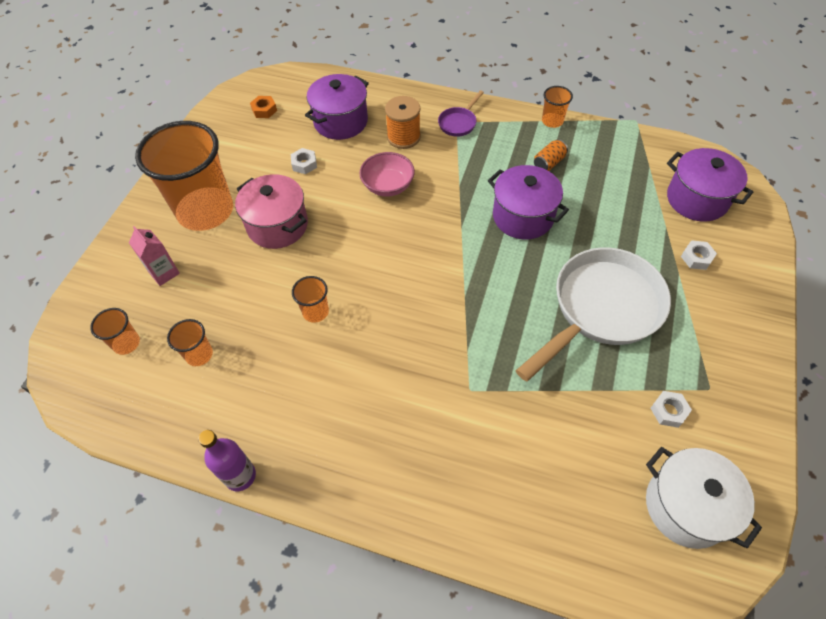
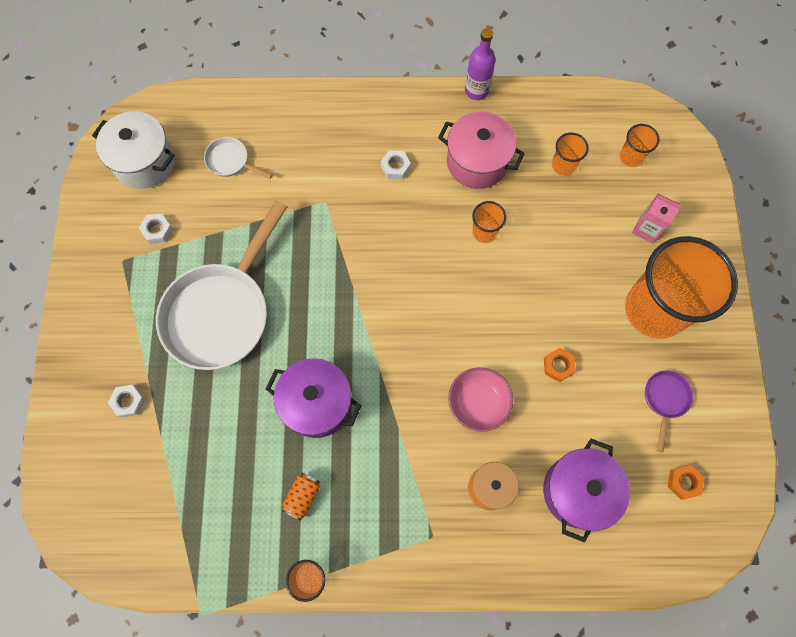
camera: 160 degrees right, 15 degrees up
(277, 225) = (570, 314): pink pot -> pink pot (477, 162)
(304, 164) = (586, 406): white nut -> white nut (395, 167)
(310, 193) = (558, 366): none -> orange nut
(459, 123) = (429, 536): purple pan -> purple pan (665, 400)
(572, 473) = (231, 161): none -> white pan
(697, 199) = (125, 488): purple pot -> none

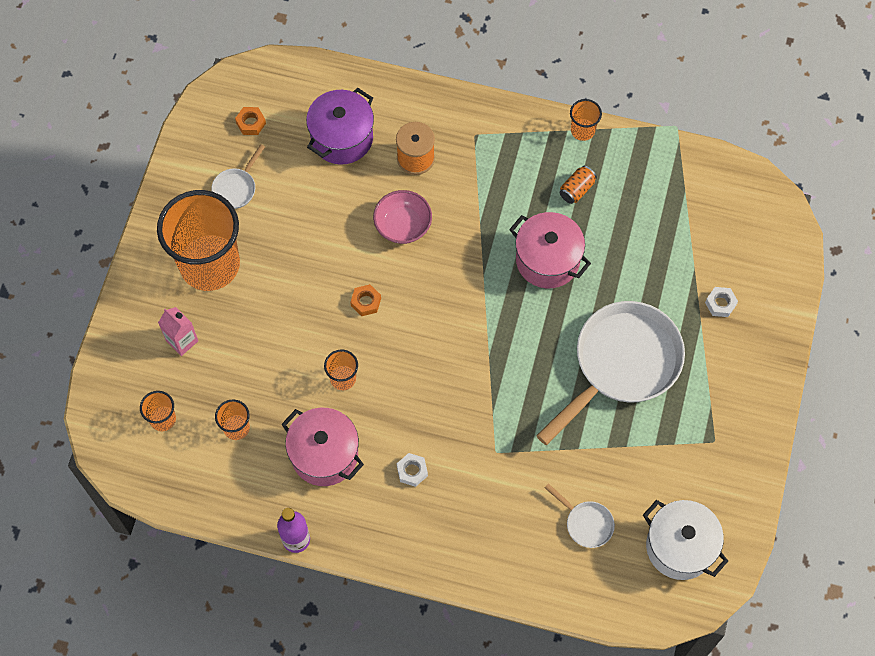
camera: 165 degrees left, 5 degrees down
(157, 230) = (675, 464): white nut -> none
(317, 403) = (547, 260): purple pot -> pink pot
(558, 366) = (319, 238): orange nut -> orange nut (366, 302)
(665, 400) = (236, 188): purple pan -> white pan

